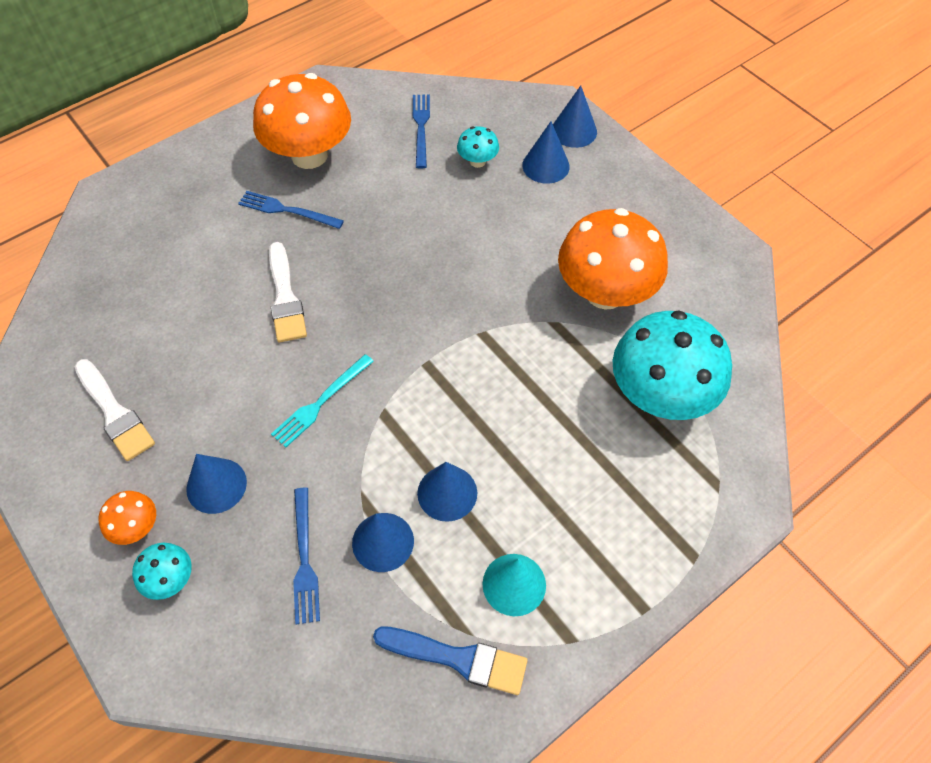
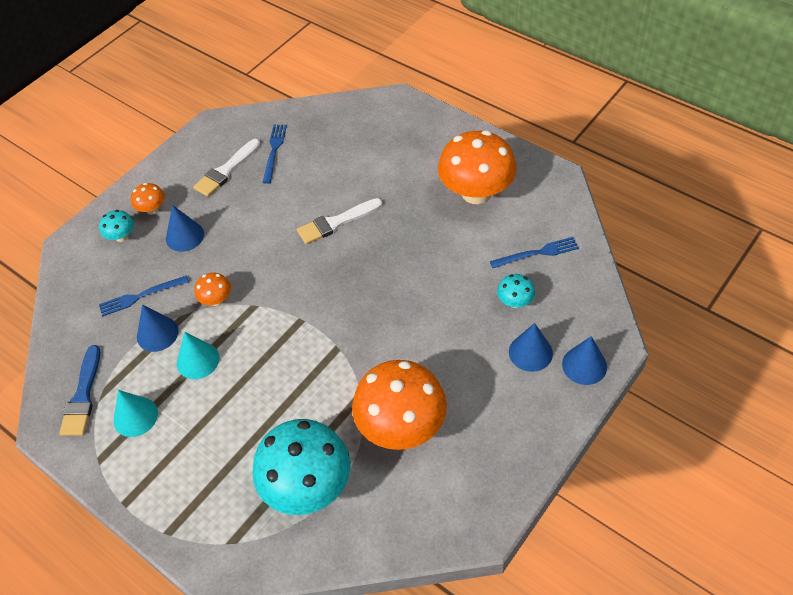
camera: 80 degrees right, 5 degrees down
(287, 210) = (416, 198): blue fork -> blue fork (274, 151)
(321, 402) = (255, 269): turquoise fork -> none
(353, 457) = (216, 300): none -> orange mushroom
(447, 493) = (198, 360): blue cone -> turquoise cone

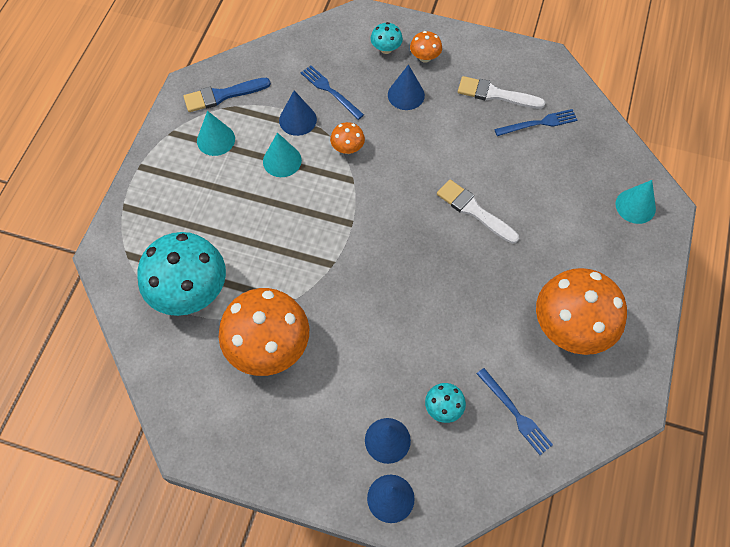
camera: 65 degrees right, 10 degrees up
(387, 117) = (635, 206): none -> turquoise cone

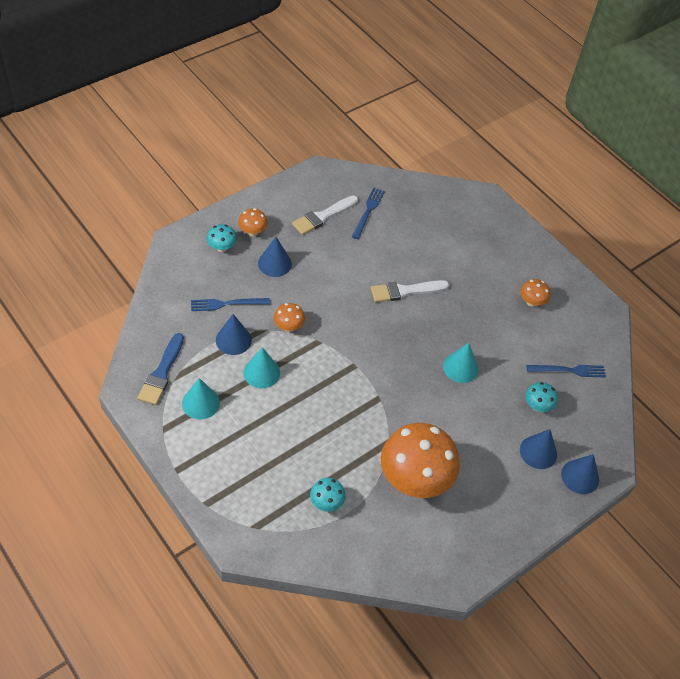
camera: 60 degrees left, 10 degrees down
(190, 291) = (326, 502): turquoise mushroom -> turquoise mushroom, size x0.44
(570, 327) = (531, 302): orange mushroom -> orange mushroom, size x0.44
(635, 206) = (473, 210): turquoise cone -> turquoise cone (460, 367)

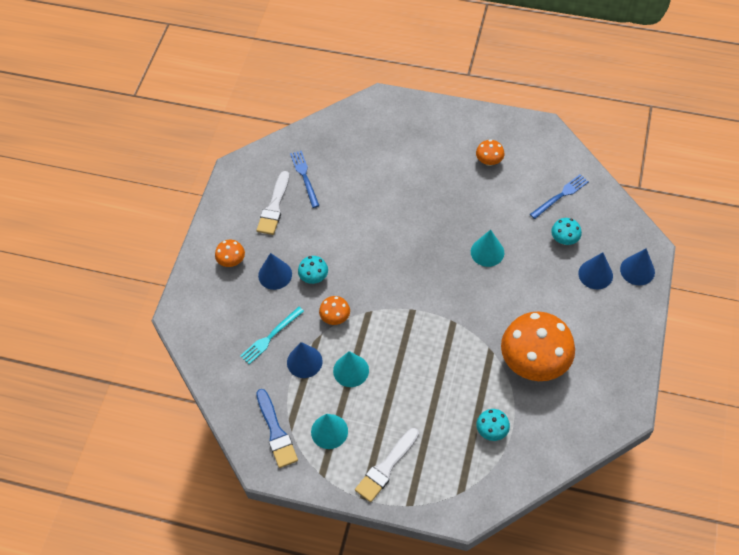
camera: 30 degrees left, 5 degrees up
(222, 247) = (220, 293): turquoise mushroom -> turquoise mushroom (314, 277)
(227, 304) = (270, 336): blue fork -> turquoise fork
(405, 291) = (393, 222): white brush -> white brush (386, 467)

